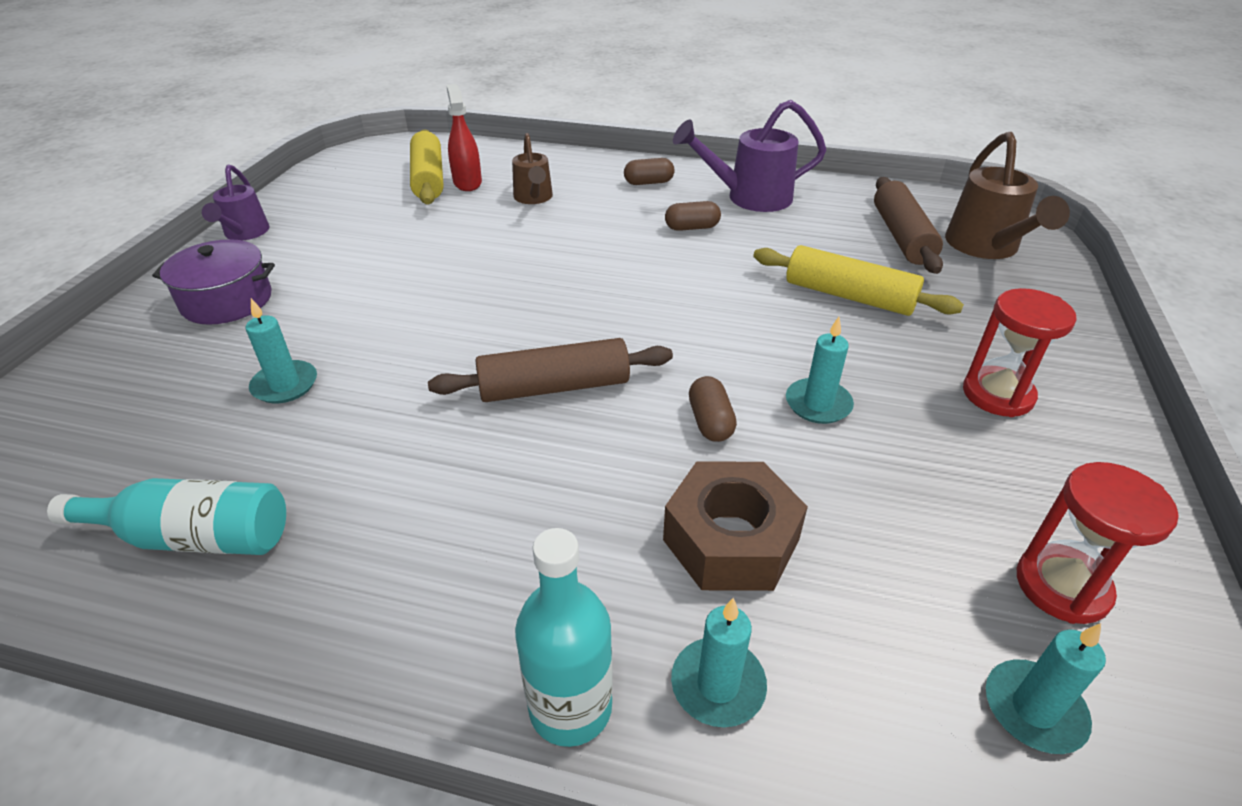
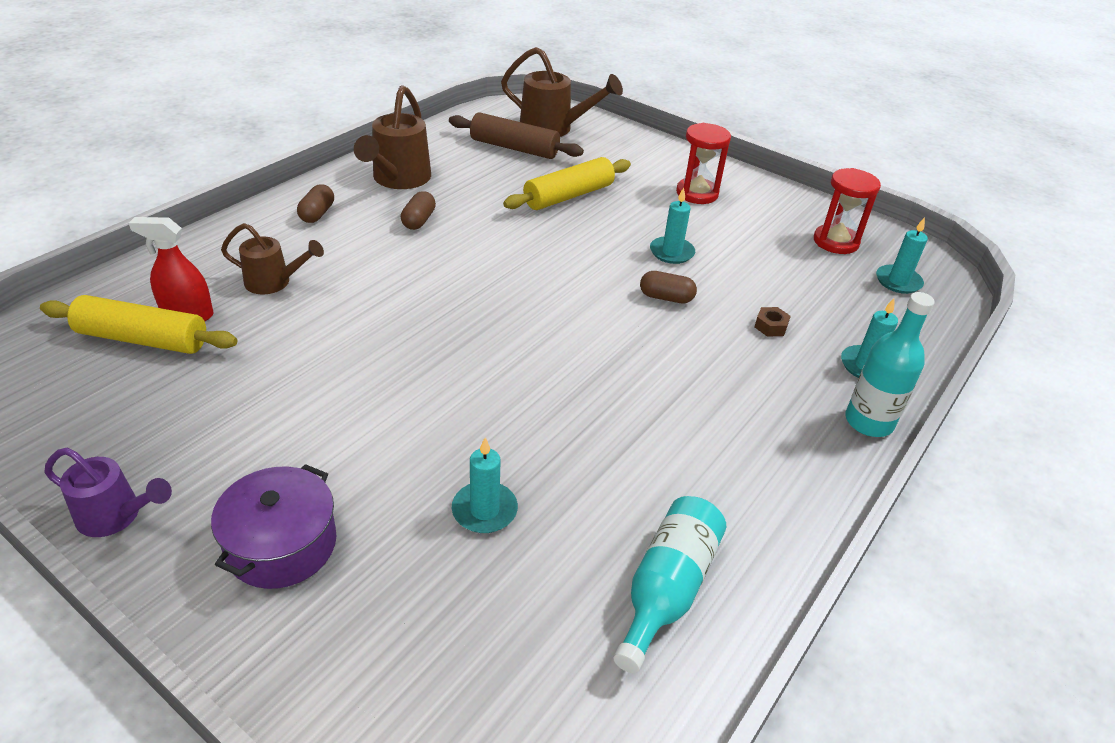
camera: 70 degrees left, 0 degrees up
(554, 387) = (588, 352): brown rolling pin -> none
(731, 540) = (770, 326): brown nut -> brown nut, size x0.40
(750, 198) = (398, 179): purple watering can -> brown watering can

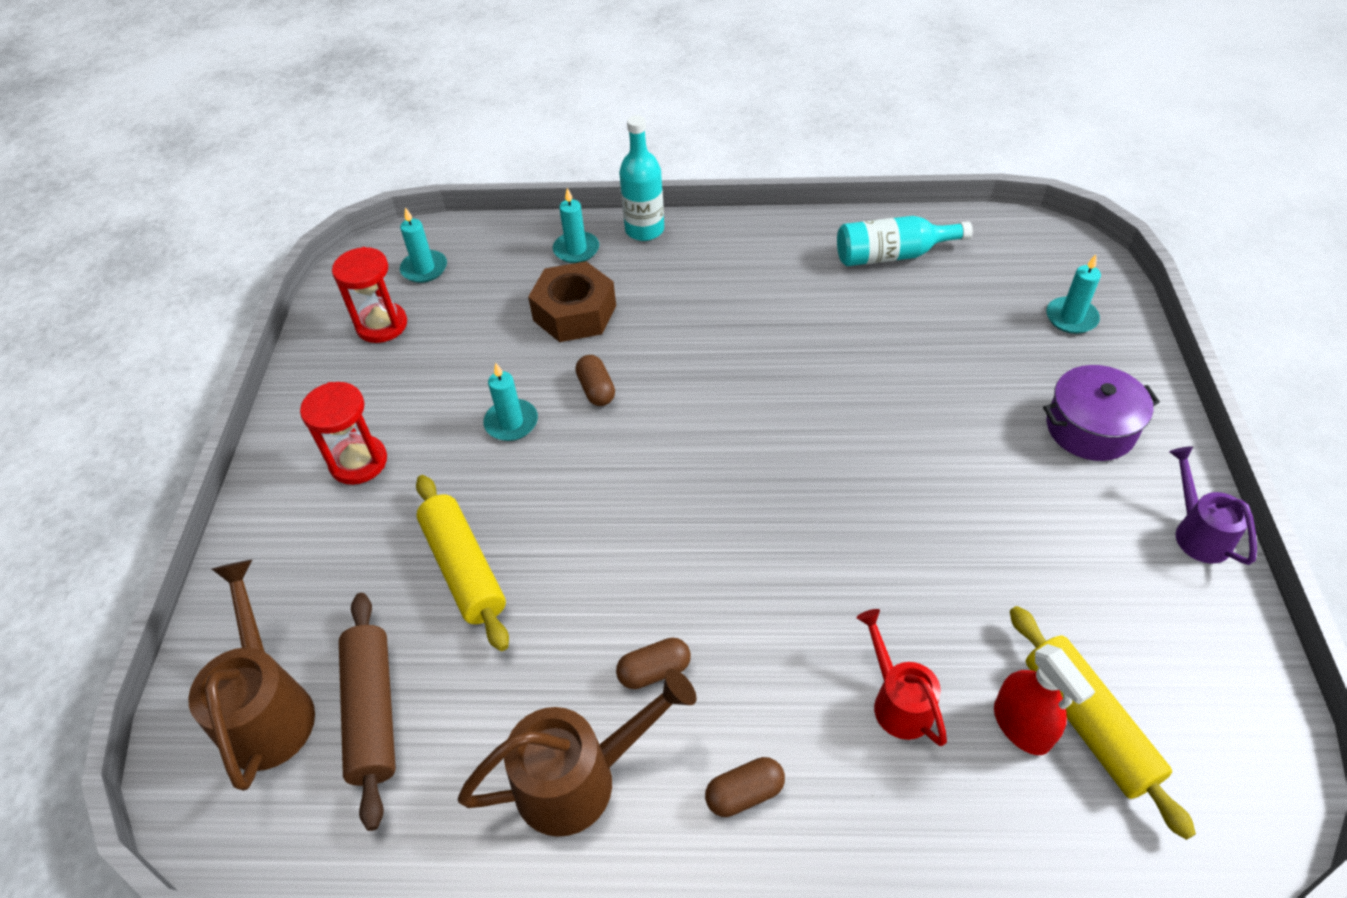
camera: 120 degrees left, 10 degrees up
(274, 282) = (898, 701): brown watering can -> red watering can
(484, 510) = (941, 355): turquoise candle -> turquoise candle (1071, 318)
(568, 196) = (464, 568): yellow rolling pin -> yellow rolling pin turned 45 degrees clockwise
(770, 326) = (574, 313): brown nut -> brown nut, size x2.48

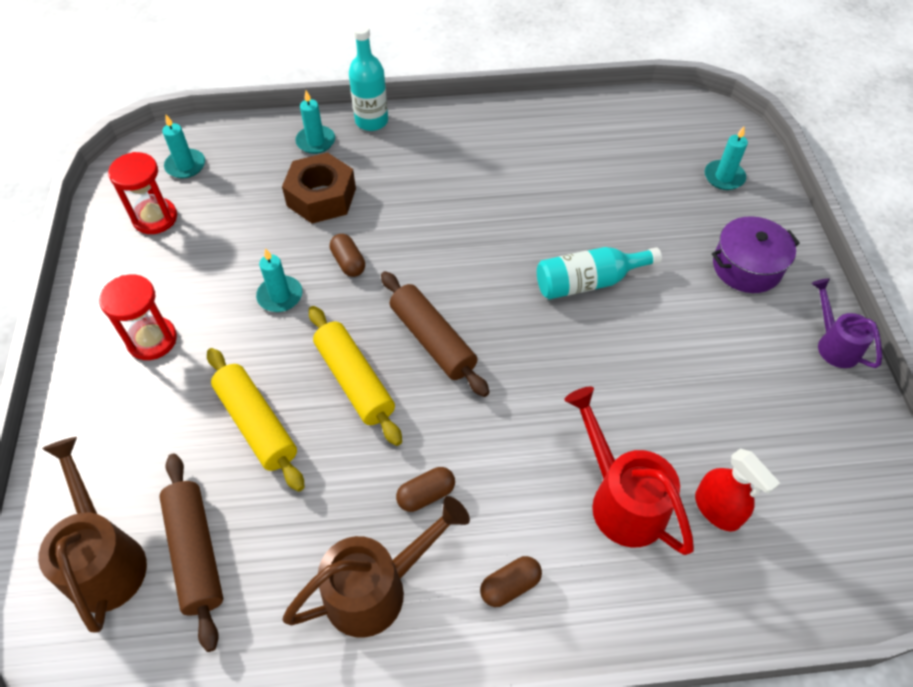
camera: 10 degrees left, 5 degrees up
(685, 487) = (432, 340): none -> brown rolling pin
(892, 255) = (578, 132): turquoise bottle -> turquoise bottle (588, 282)
(898, 701) = (621, 500): red watering can -> red watering can, size x1.60
(1088, 724) = (766, 502): yellow rolling pin -> yellow rolling pin (354, 381)

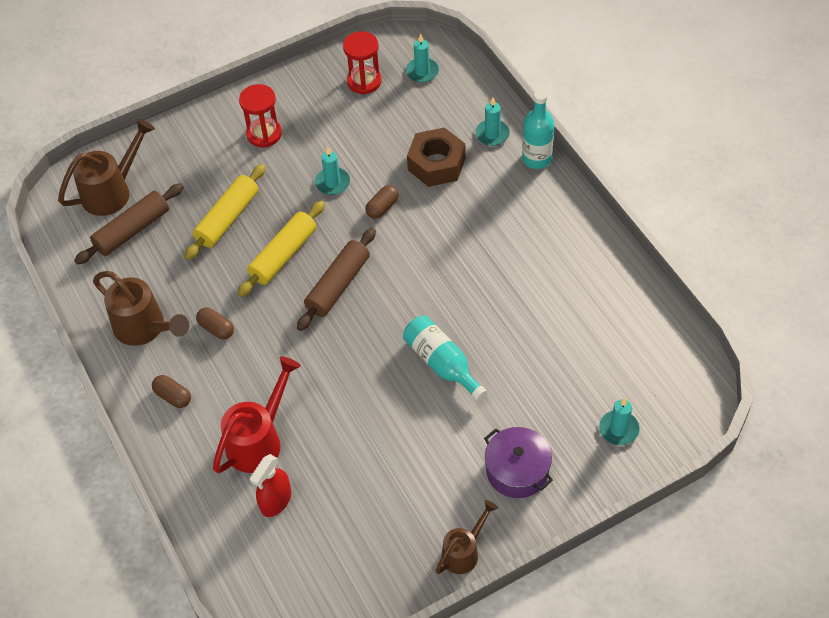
camera: 70 degrees right, 0 degrees up
(834, 345) = (463, 552): purple watering can -> brown watering can

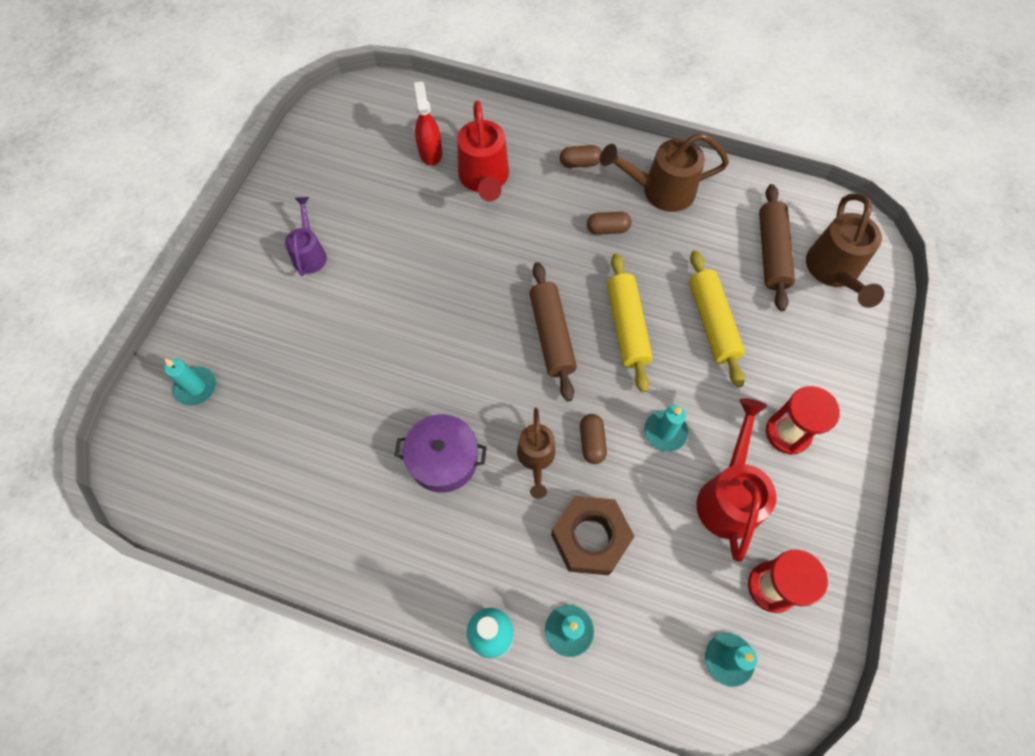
camera: 135 degrees right, 10 degrees up
(336, 130) = (728, 496): none -> red watering can
(442, 363) = (397, 334): turquoise bottle -> none
(454, 478) = (310, 254): none -> purple watering can
(463, 552) = (261, 211): brown watering can -> brown watering can (536, 458)
(517, 471) = (263, 293): purple pot -> purple pot (443, 459)

